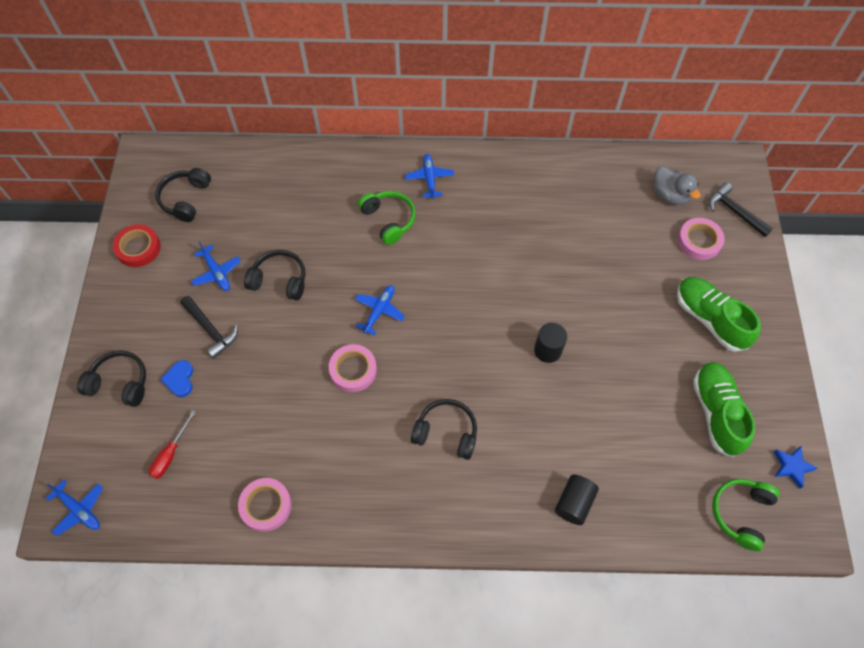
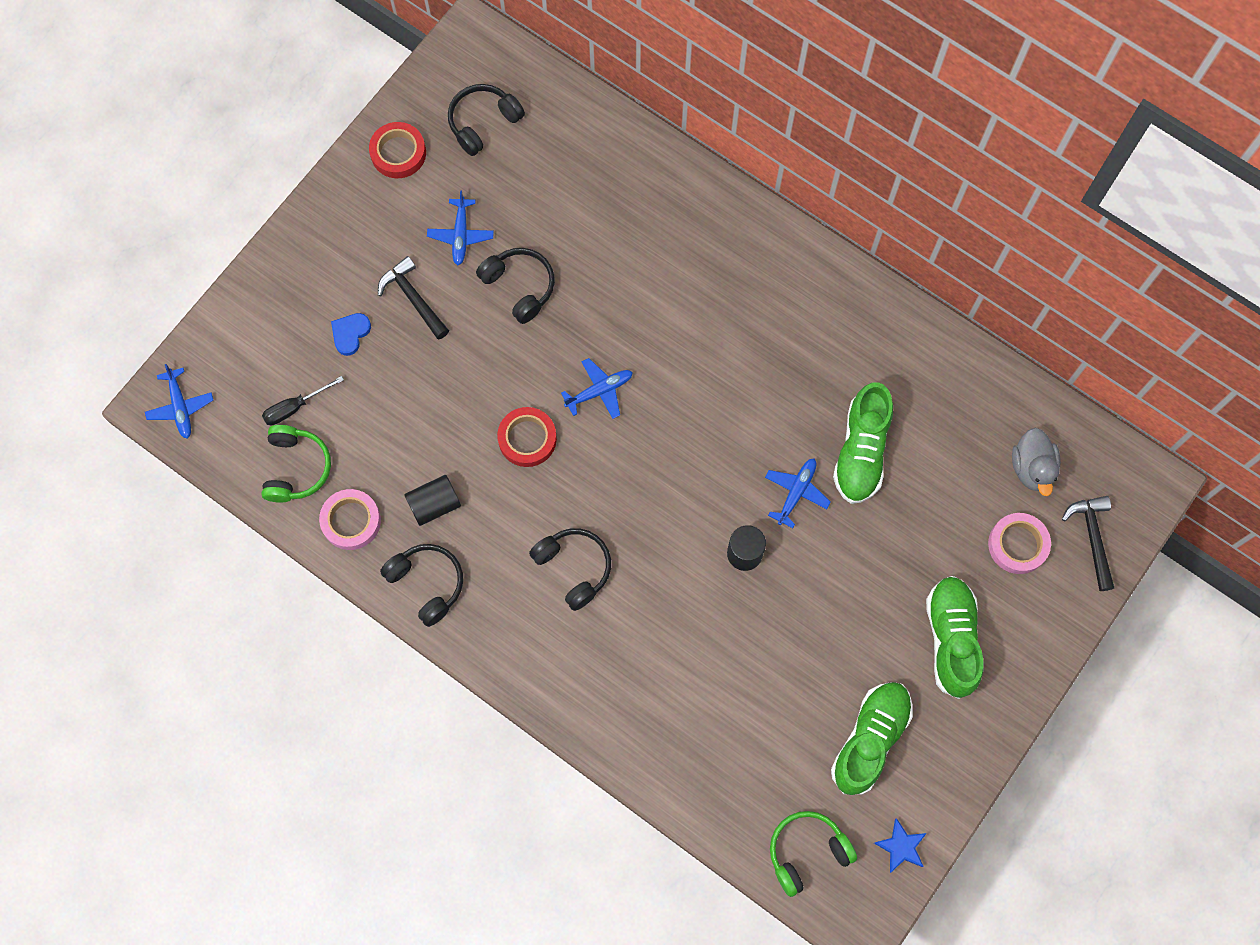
camera: 35 degrees right, 10 degrees up
(120, 383) = (291, 299): black headphones -> black headphones (427, 584)
(170, 454) = (295, 407): red screwdriver -> black screwdriver
(210, 330) = (413, 298): black hammer -> black hammer turned 150 degrees clockwise
(353, 370) = (527, 439): pink tape -> red tape
(389, 220) = (685, 290): green headphones -> green headphones (296, 468)
(429, 179) = (767, 268): blue plane -> blue plane (796, 493)
(567, 246) = (861, 451): none -> green shoe
(574, 503) = (647, 724): black cylinder -> black cylinder (434, 504)

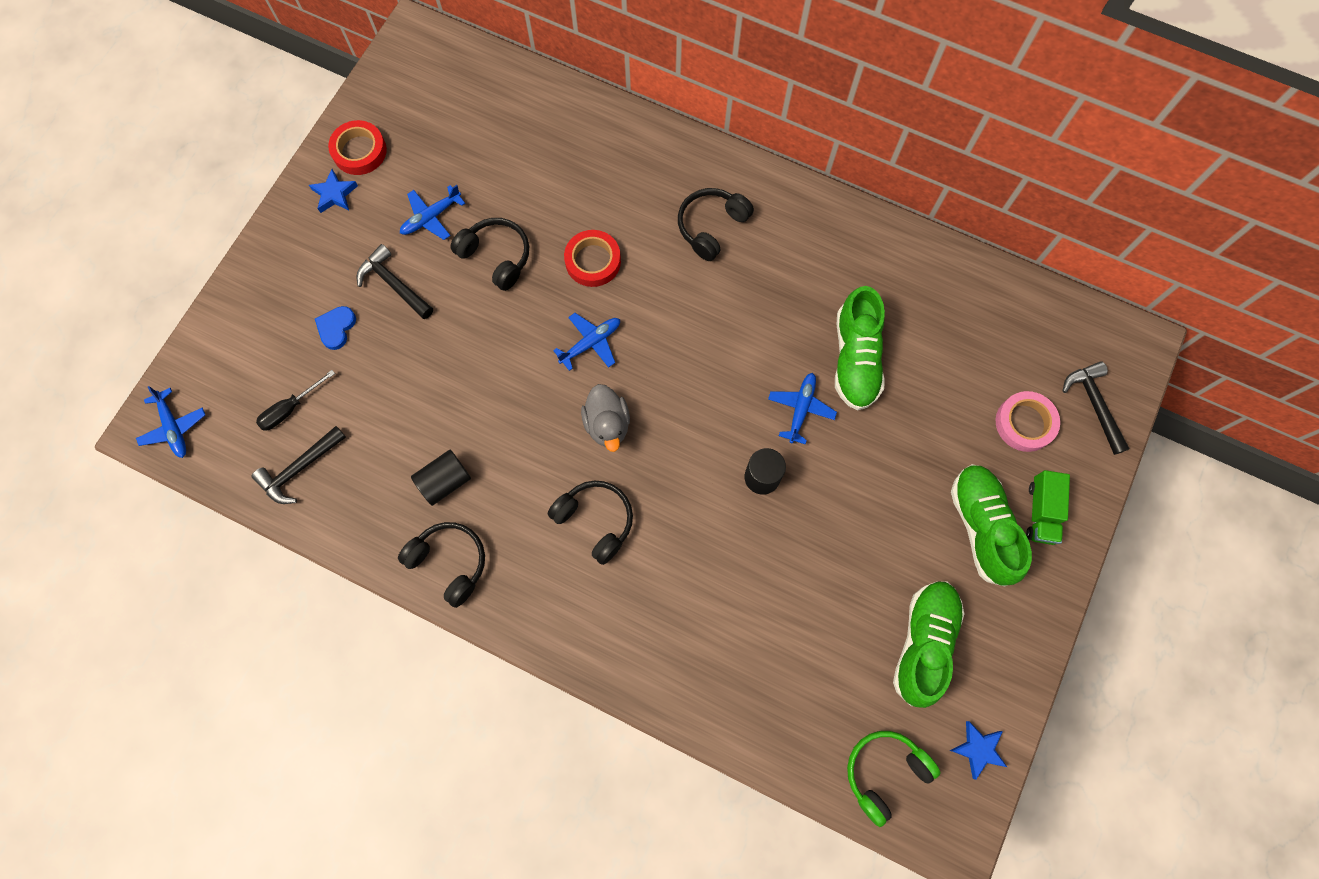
camera: 10 degrees left, 0 degrees up
(296, 468) = (299, 468): green headphones -> black hammer
(351, 521) = (363, 512): pink tape -> none
(367, 195) = (334, 194): none -> blue star
(461, 235) = (431, 217): blue plane -> blue plane turned 60 degrees clockwise
(483, 123) = (437, 111): black headphones -> black headphones (711, 227)
(527, 439) = (527, 401): red tape -> red tape (593, 261)
(1014, 635) = (1041, 512): none -> green truck
(1032, 468) = (1021, 347): grey duck -> grey duck (607, 424)

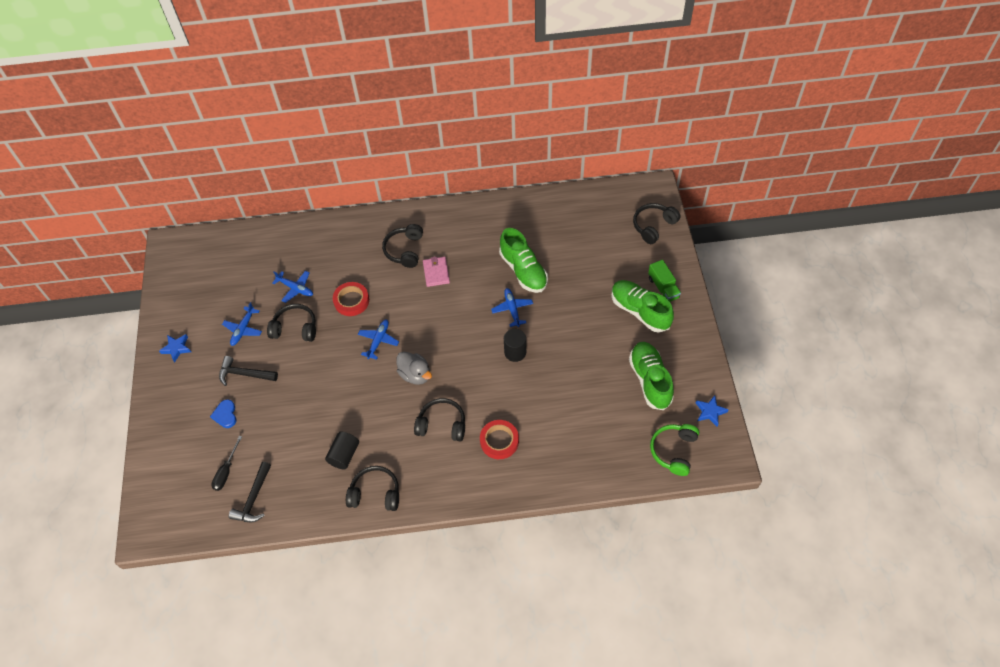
camera: 30 degrees left, 15 degrees down
(174, 427) = (160, 522): blue plane -> blue plane (295, 288)
(359, 151) = (176, 319): red tape -> red tape (499, 441)
(732, 287) = (436, 273): none -> pink wallet
(1024, 423) = (627, 253): pink tape -> none
(1094, 404) = (653, 226): black hammer -> black headphones

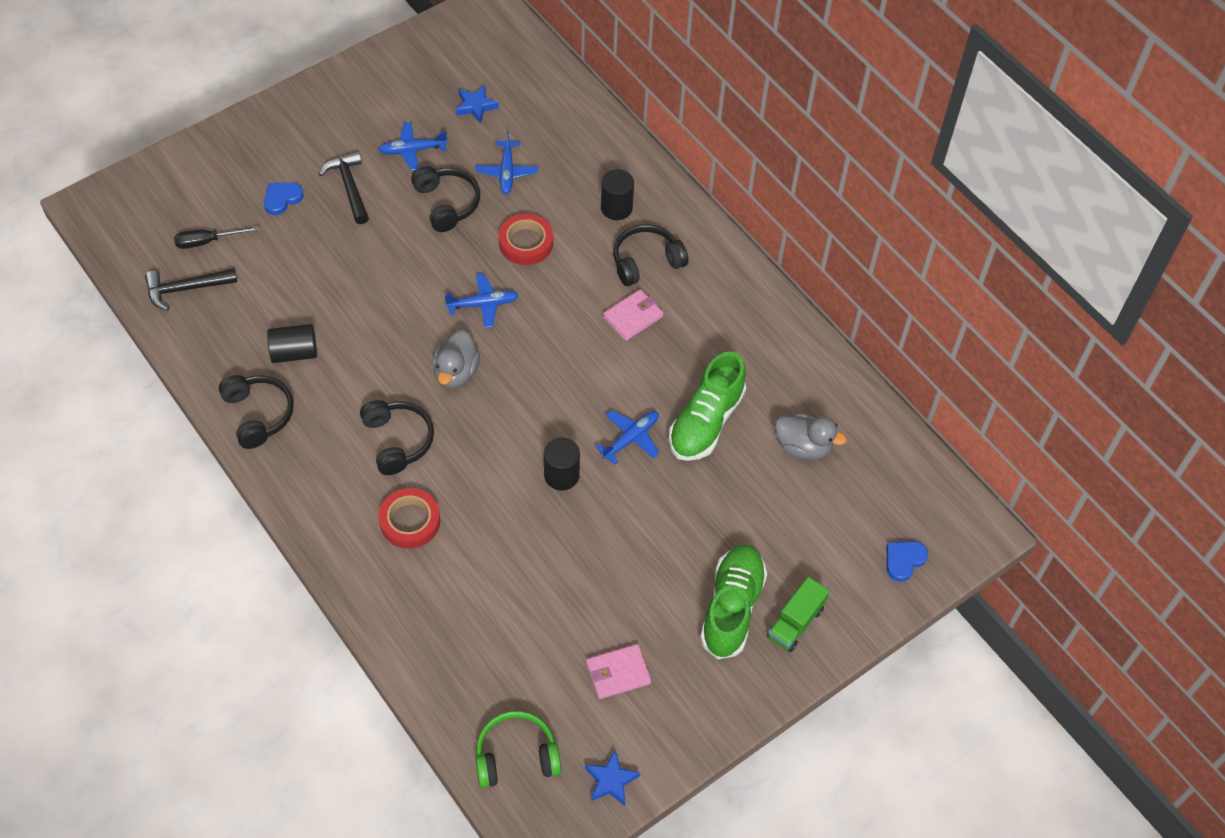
camera: 55 degrees right, 0 degrees up
(176, 348) = (345, 99): blue star -> blue star (476, 106)
(359, 247) = (616, 208): none -> black cylinder
(564, 236) = (803, 447): none -> grey duck
(650, 380) = (618, 673): green shoe -> pink wallet
(653, 226) = (904, 560): black headphones -> blue heart

